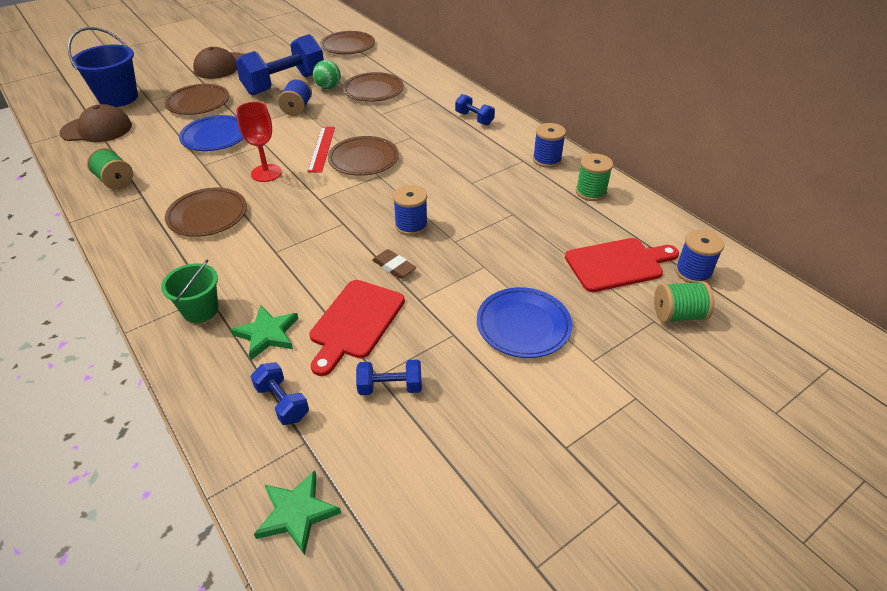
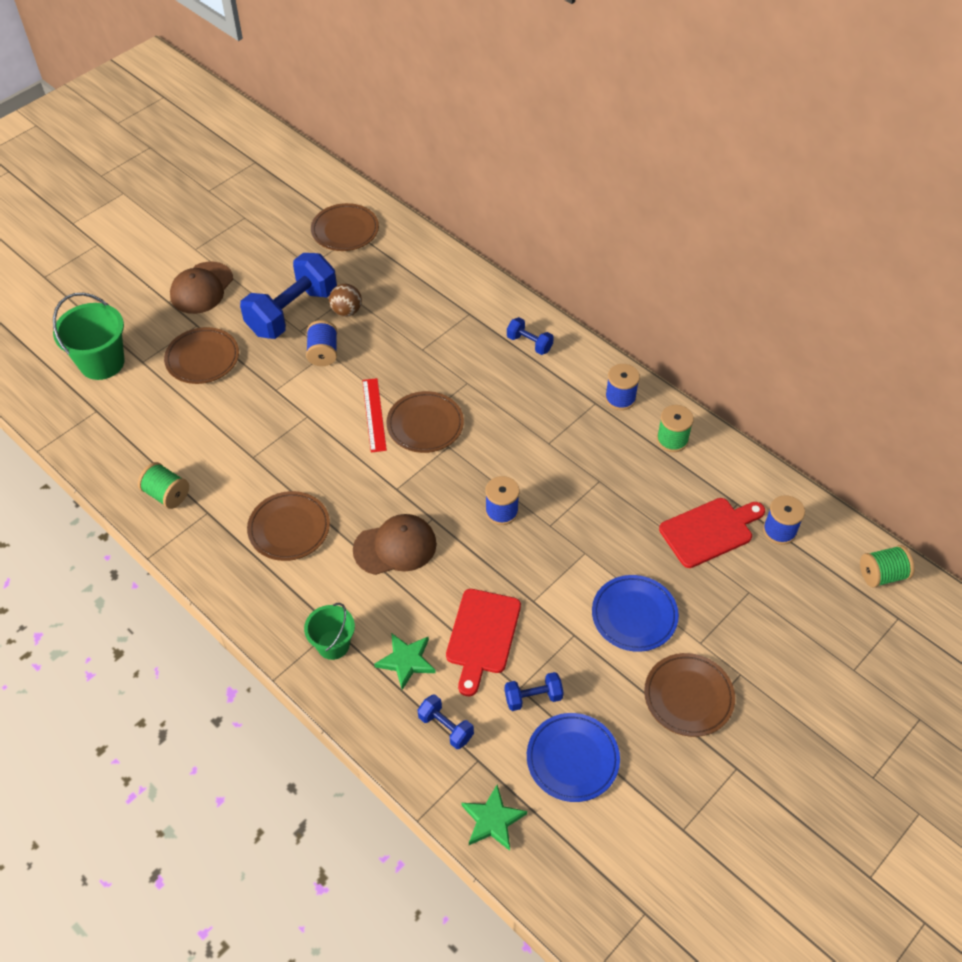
camera: 10 degrees left, 10 degrees up
(97, 129) = (104, 418): brown cap -> brown cap (395, 547)
(118, 98) = (102, 362): blue bucket -> green bucket
(215, 137) = (247, 412): blue plate -> blue plate (572, 759)
(266, 173) = (327, 460): red goblet -> none
(328, 87) = (346, 311): green ball -> brown ball
(373, 90) = (402, 310): brown plate -> brown plate (688, 697)
(394, 267) = (499, 566): brown eraser -> none
(678, 315) = (769, 582): green spool -> green spool (882, 575)

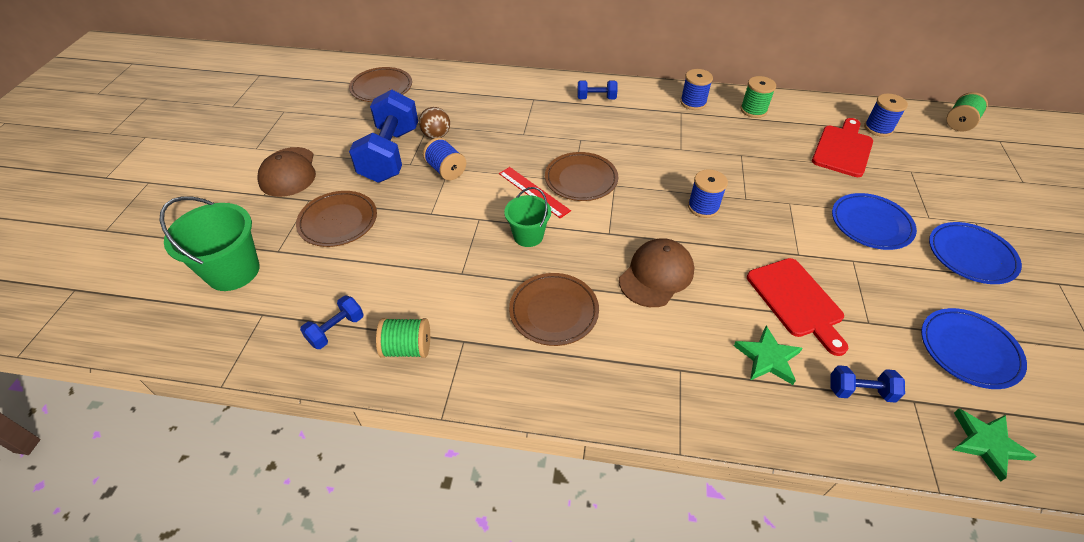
camera: 35 degrees left, 5 degrees down
(333, 645) = (696, 384): green bucket -> green bucket (528, 236)
(533, 697) = (886, 323): blue dumbbell -> blue dumbbell (336, 330)
(688, 697) = (970, 256): brown plate -> blue plate

